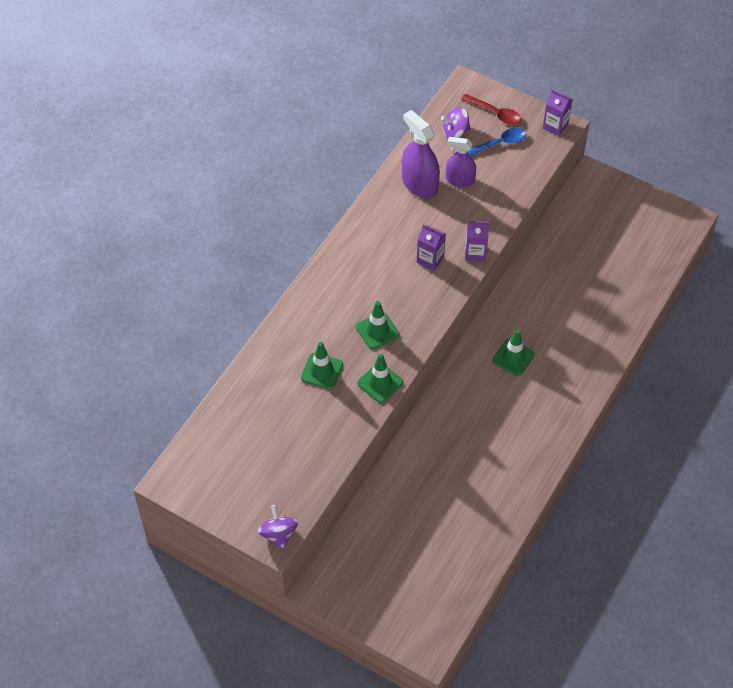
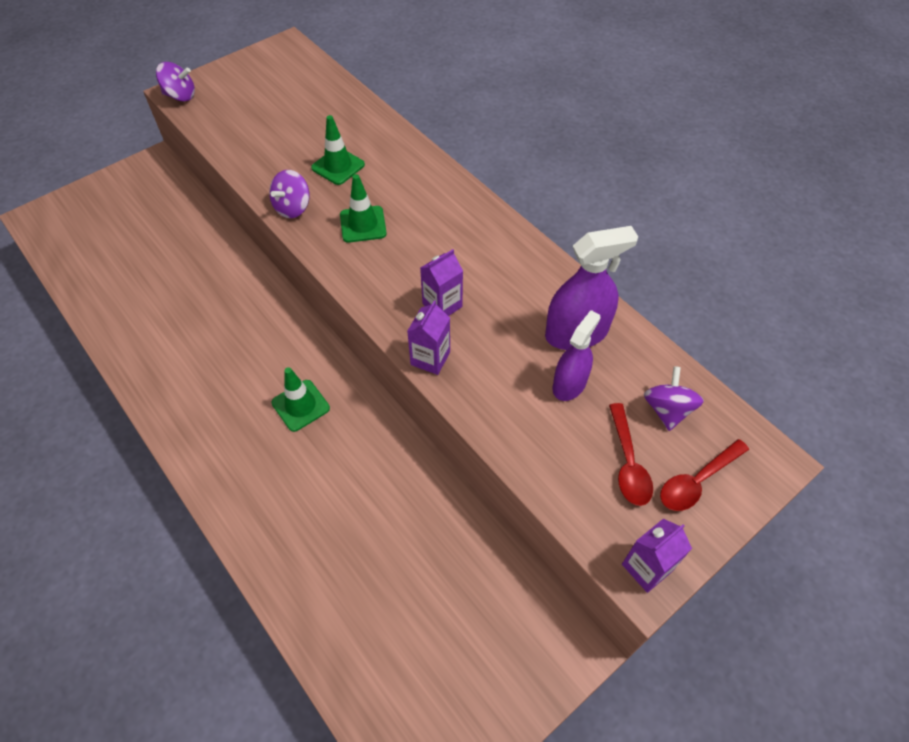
camera: 110 degrees right, 0 degrees up
(380, 383) = (293, 208): green traffic cone -> purple spinning top
(499, 143) = (628, 463): blue spoon -> red spoon

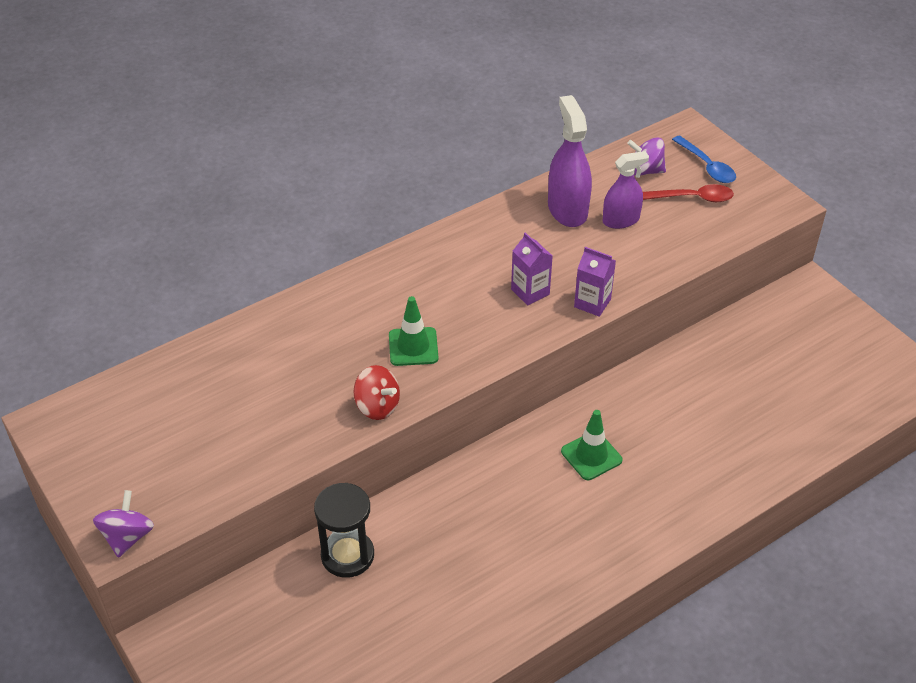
camera: 85 degrees left, 10 degrees down
(209, 245) = (347, 555): none -> black hourglass
(293, 208) = (377, 406): purple spinning top -> red spinning top
(338, 166) = (315, 367): green traffic cone -> none
(569, 384) = (621, 220): purple spray bottle -> purple spray bottle turned 120 degrees clockwise
(646, 567) = (777, 201): purple carton -> none
(697, 481) = (707, 166): red spoon -> blue spoon

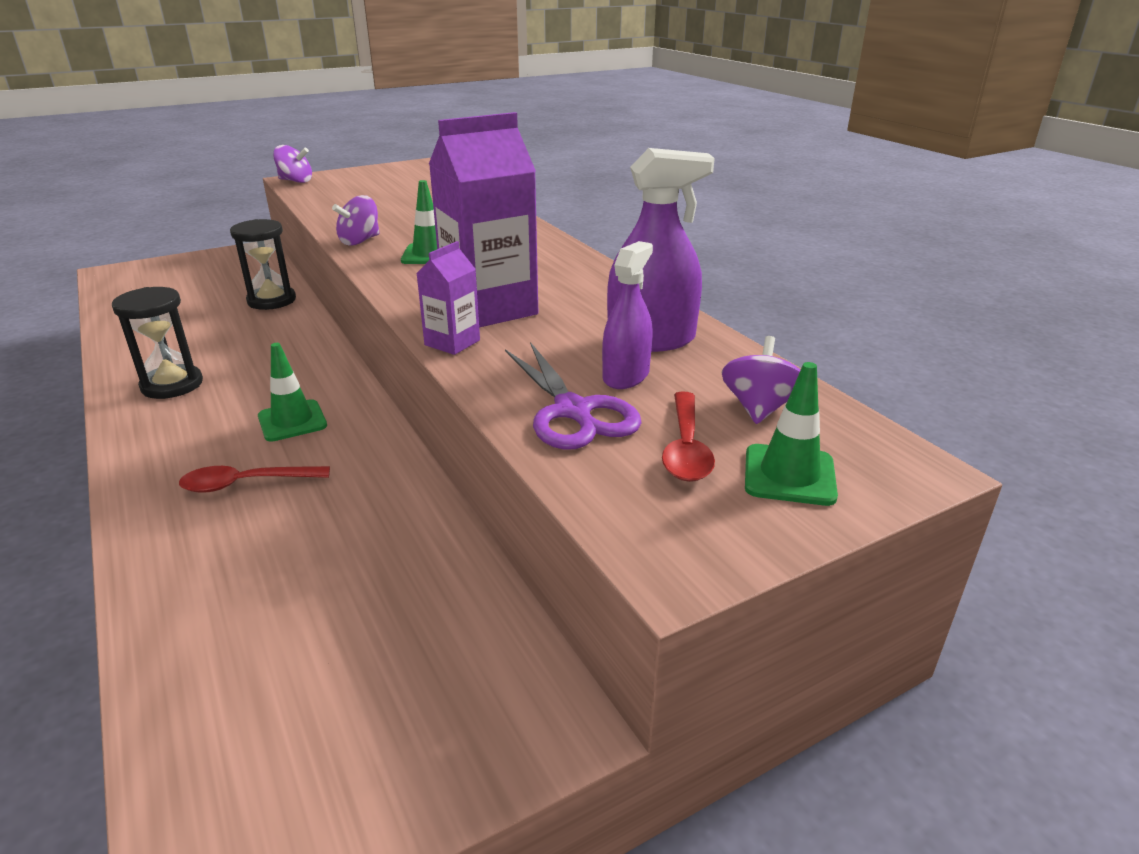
camera: 95 degrees right, 15 degrees down
(377, 406) = (360, 241): red spinning top -> purple spinning top
(530, 292) = (489, 309): purple carton -> purple carton, size x2.01
(548, 564) = (172, 385): none -> black hourglass
(621, 220) = (626, 376): purple spray bottle -> purple spray bottle turned 135 degrees counterclockwise
(669, 239) = (573, 411): none -> purple scissors
(676, 455) = (246, 484): none -> red spoon
(707, 166) = (789, 475): blue spoon -> green traffic cone

